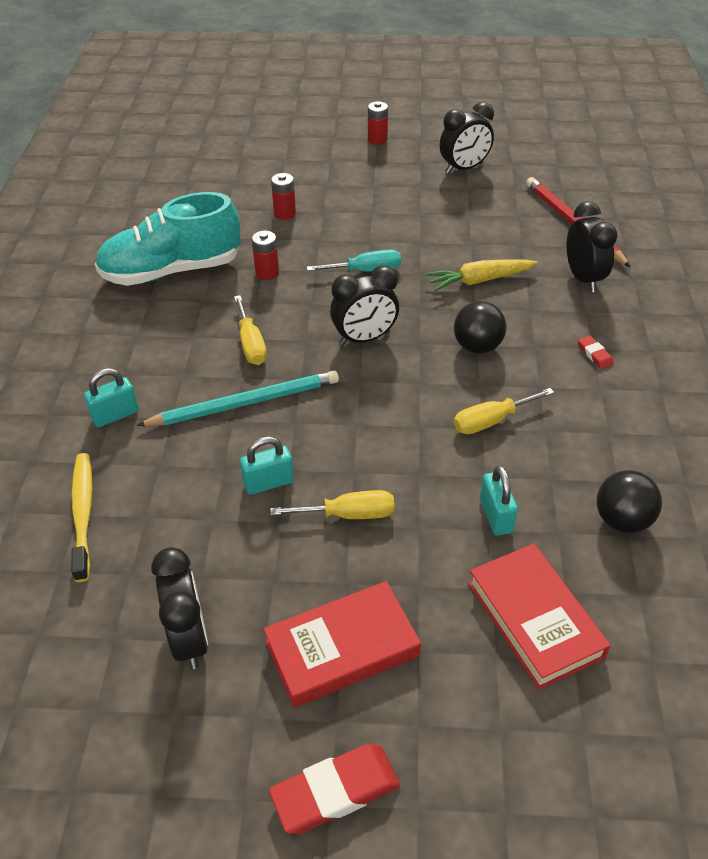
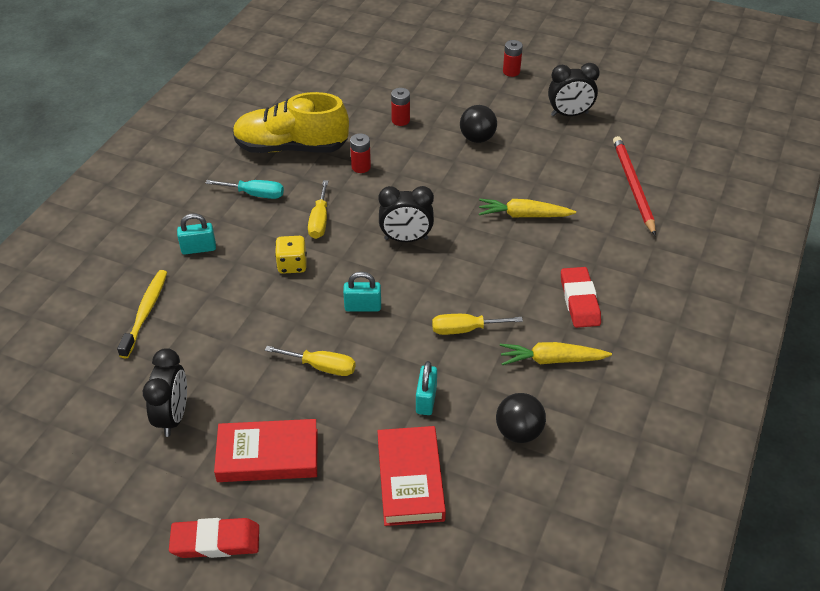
camera: 20 degrees right, 0 degrees up
(172, 271) = (291, 147): turquoise shoe -> yellow shoe
(245, 403) = (292, 265): turquoise pencil -> yellow dice
(268, 483) = (278, 328): turquoise padlock -> turquoise padlock (363, 307)
(366, 271) = (438, 184): turquoise screwdriver -> turquoise screwdriver (255, 194)
(477, 346) = (489, 269): black ball -> black ball (477, 138)
(583, 278) = (610, 235): black clock -> none
(594, 354) = (579, 300): red eraser -> red eraser, size x2.02
(606, 427) = (551, 360): none -> yellow carrot

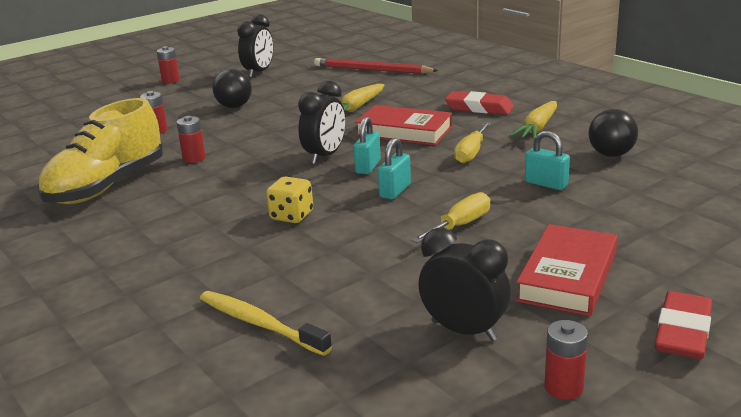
camera: 60 degrees left, 20 degrees down
(126, 487) = (563, 387): none -> red battery
(198, 248) = (192, 267): turquoise padlock -> turquoise padlock (368, 167)
(255, 194) = (150, 218): turquoise screwdriver -> none
(319, 221) = (244, 191): yellow screwdriver -> none
(410, 479) = (642, 208): red book -> red book (404, 131)

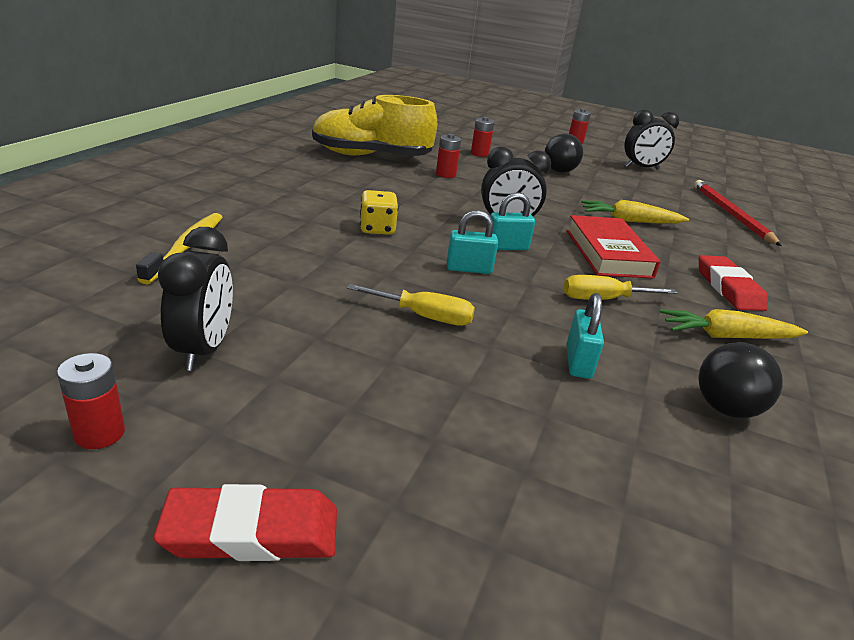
camera: 55 degrees right, 5 degrees up
(568, 276) = (351, 408): red book -> none

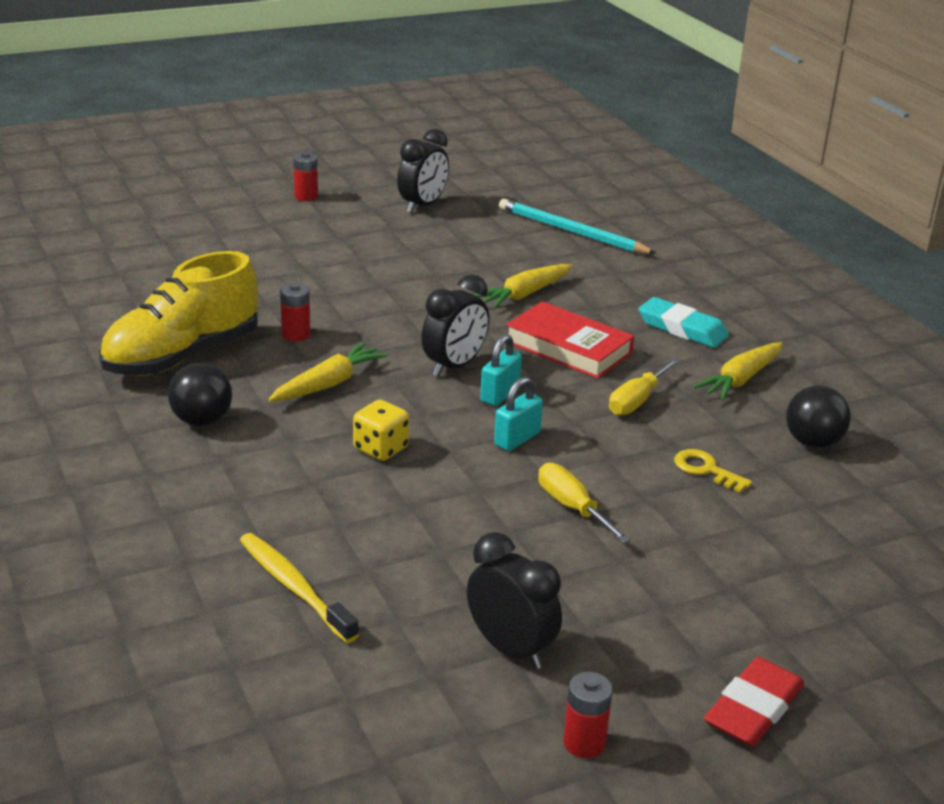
camera: 45 degrees left, 0 degrees up
(415, 196) = (328, 384): none -> yellow carrot
(424, 317) = (572, 507): yellow screwdriver -> yellow screwdriver turned 90 degrees counterclockwise
(479, 154) = (264, 279): red battery -> none
(559, 171) = (372, 259): black ball -> black ball (202, 420)
(578, 362) = (706, 470): turquoise padlock -> yellow key
(728, 288) = (682, 328): red eraser -> turquoise eraser
(730, 214) = (571, 231): red pencil -> turquoise pencil

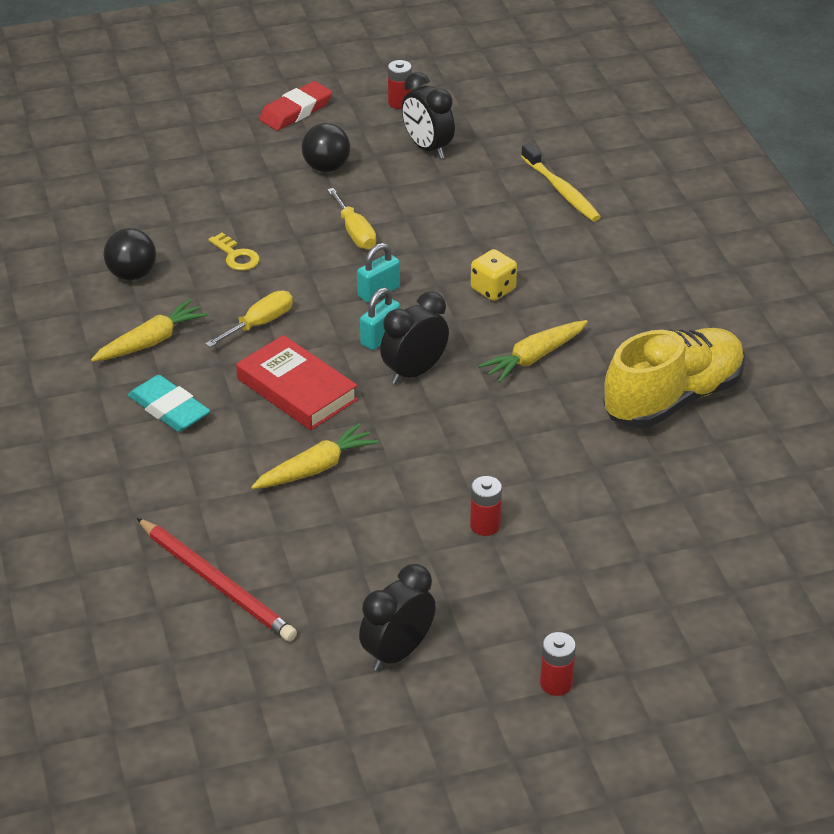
camera: 170 degrees left, 10 degrees up
(202, 420) = (643, 324): black ball -> black ball (326, 167)
(296, 335) = (565, 421): red battery -> red battery (485, 525)
(571, 231) = (217, 583): turquoise pencil -> red pencil

